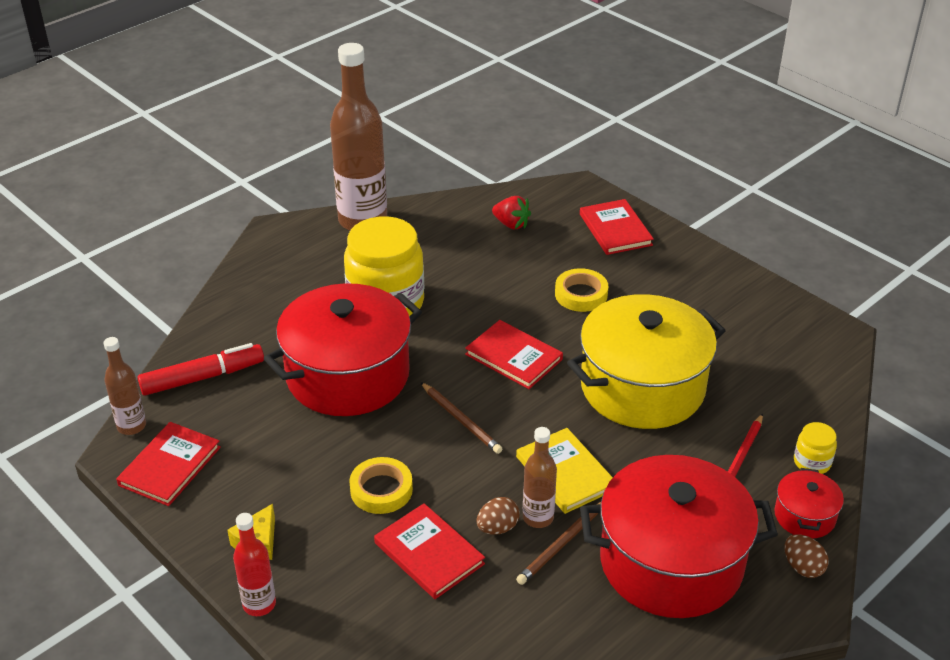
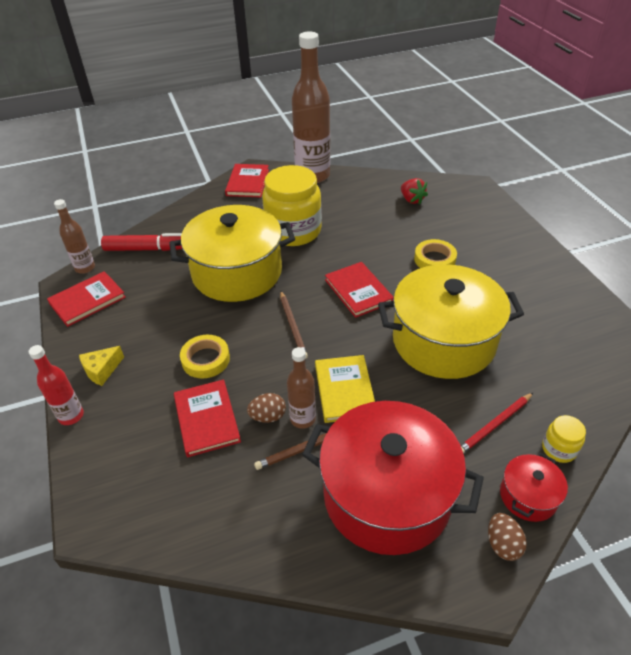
camera: 25 degrees right, 5 degrees up
(348, 375) = (237, 272): red pot -> yellow pot
(615, 229) = (487, 220): red book -> red book (248, 182)

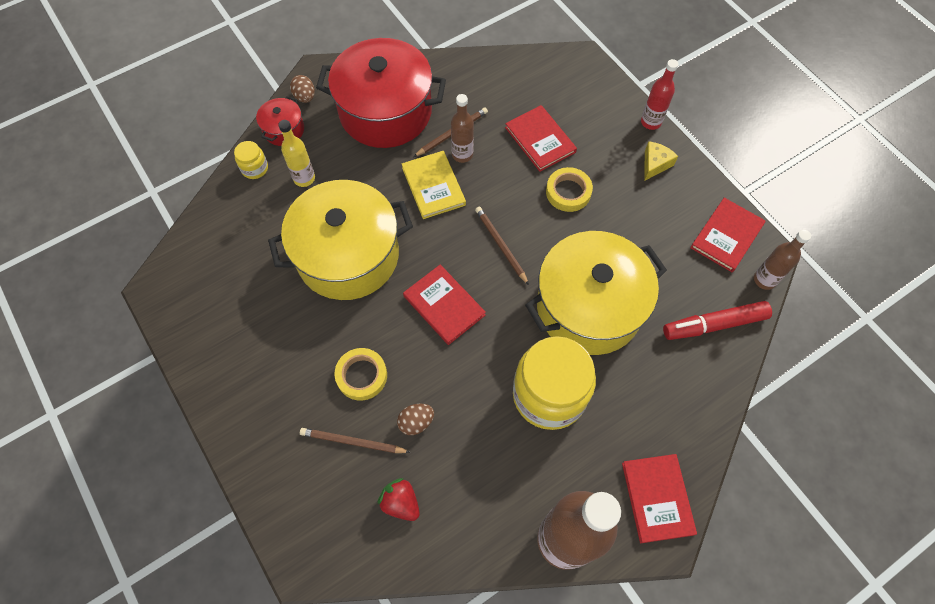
camera: 165 degrees right, 20 degrees up
(268, 416) = (491, 151): brown egg -> brown egg (416, 422)
(443, 228) = (352, 442): none -> brown pencil
(494, 425) = (304, 178): red pencil -> yellow bottle

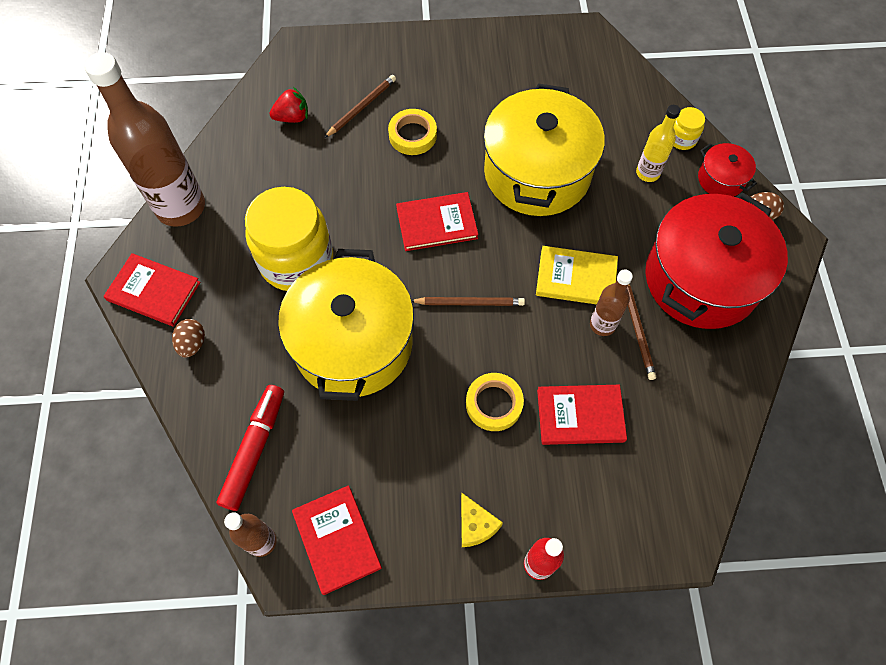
camera: 120 degrees right, 0 degrees up
(416, 422) = (346, 154): brown egg -> brown egg (192, 344)

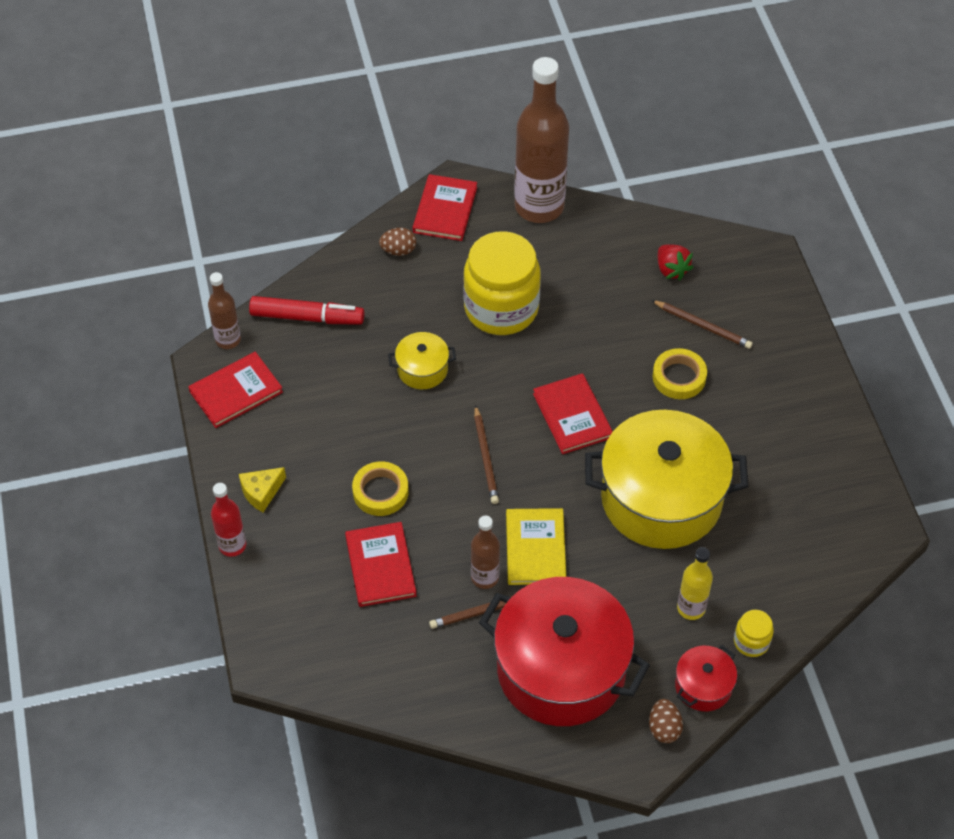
camera: 80 degrees right, 10 degrees down
(353, 343) = (422, 369): yellow pot -> yellow pot, size x0.44

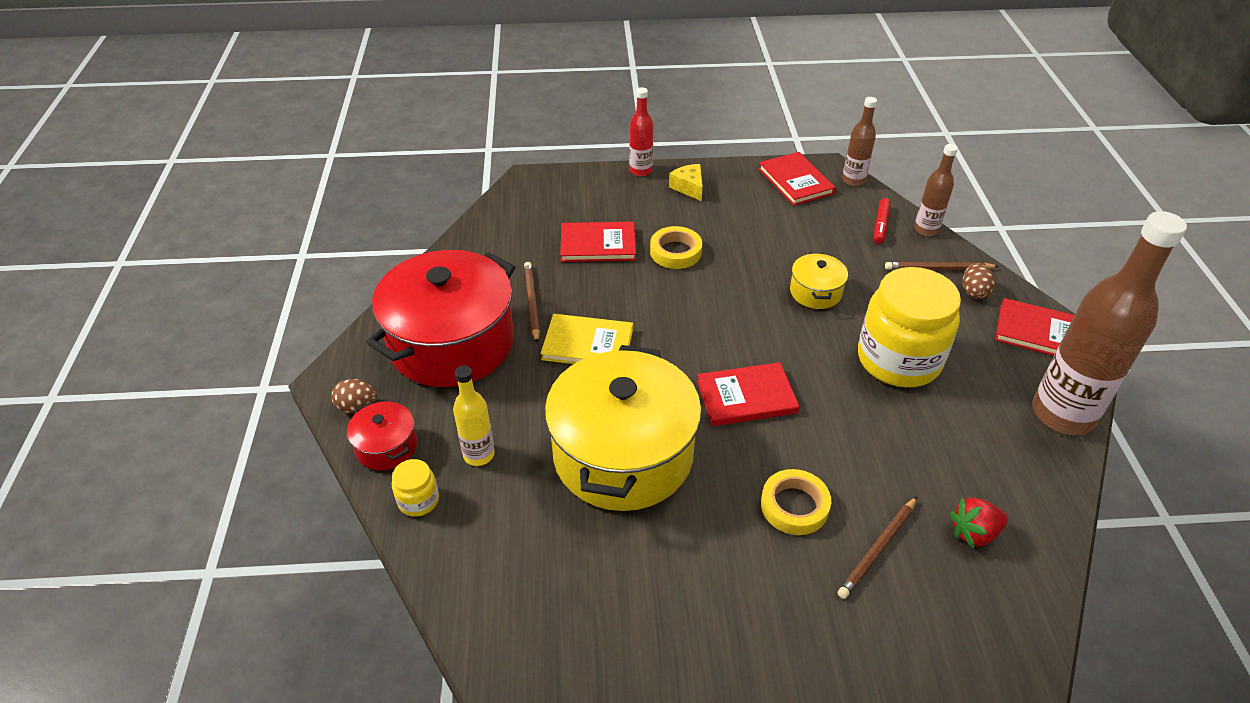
camera: 100 degrees right, 10 degrees down
(306, 317) = (880, 225): red marker -> red marker, size x0.59
(485, 577) = (566, 306): brown bottle -> brown bottle (926, 229)
(486, 457) = (702, 323): brown pencil -> brown pencil (938, 269)

